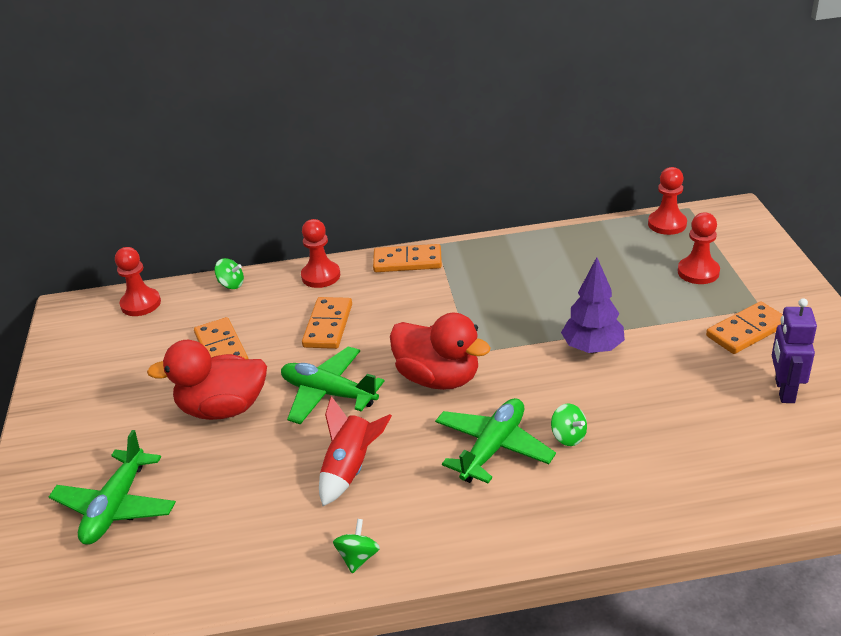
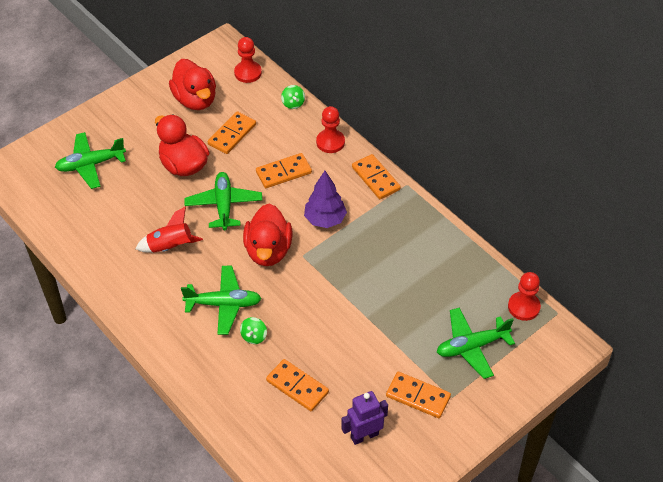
camera: 55 degrees right, 15 degrees up
(127, 362) = (195, 100): none -> red duck
(358, 557) = (111, 282): green spinning top -> none
(592, 348) = (345, 317): purple tree -> purple tree (325, 219)
(676, 423) = (297, 387): none -> orange domino
(698, 272) = (472, 346): red pawn -> green plane

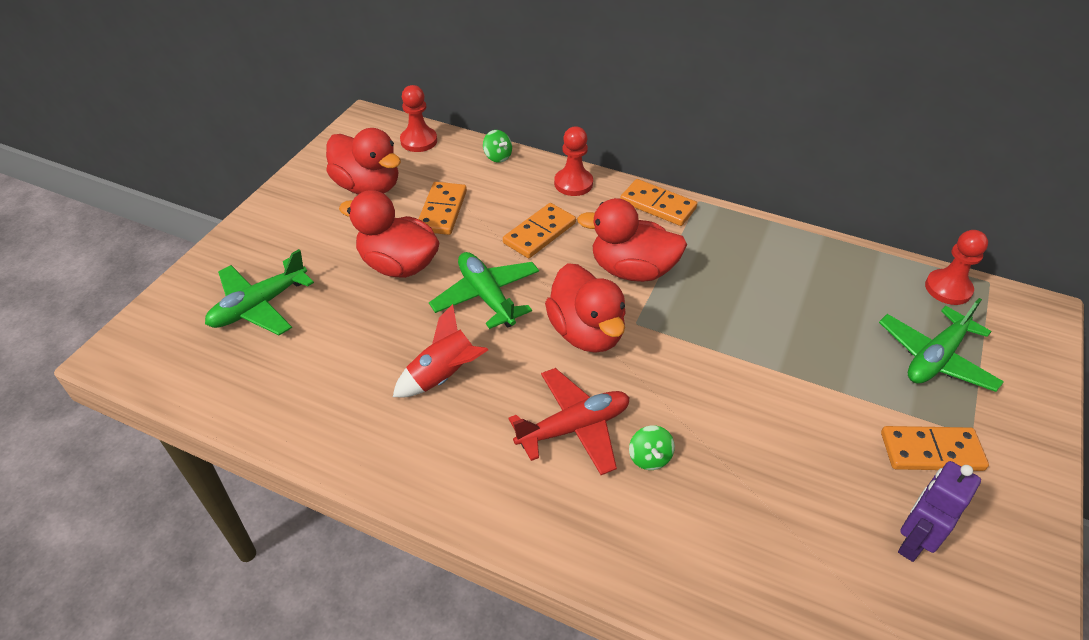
camera: 25 degrees left, 5 degrees down
(223, 304) = (574, 428): green plane -> red plane
(297, 387) = (764, 507): orange domino -> none
(325, 219) = (632, 270): purple tree -> red duck

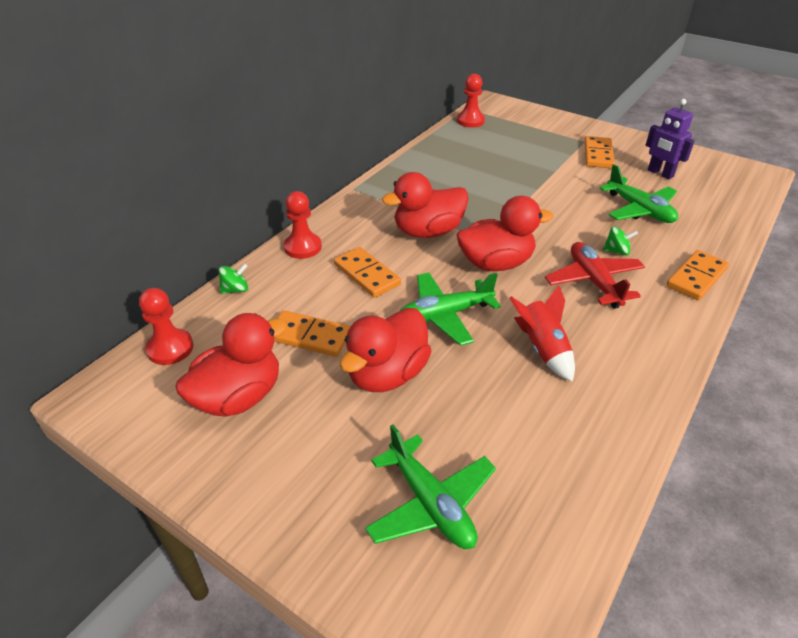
camera: 80 degrees left, 5 degrees down
(632, 270) = (428, 232): red duck -> red duck turned 45 degrees clockwise
(658, 205) = (351, 208): orange domino -> orange domino (696, 277)
(935, 358) = (527, 137): green plane -> green plane (639, 210)

